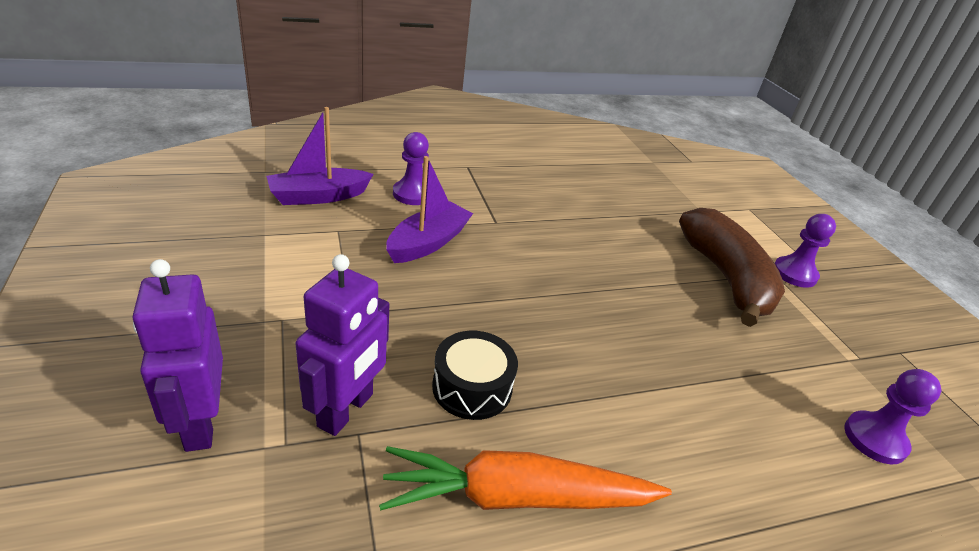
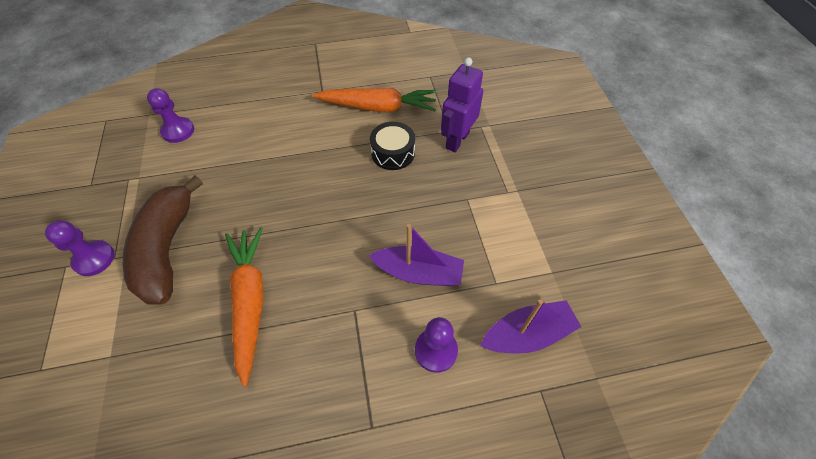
camera: 170 degrees left, 20 degrees up
(200, 423) = (522, 134): purple robot -> none
(428, 243) = (418, 273): purple boat -> purple boat turned 120 degrees counterclockwise
(604, 233) = (250, 302): none -> orange carrot

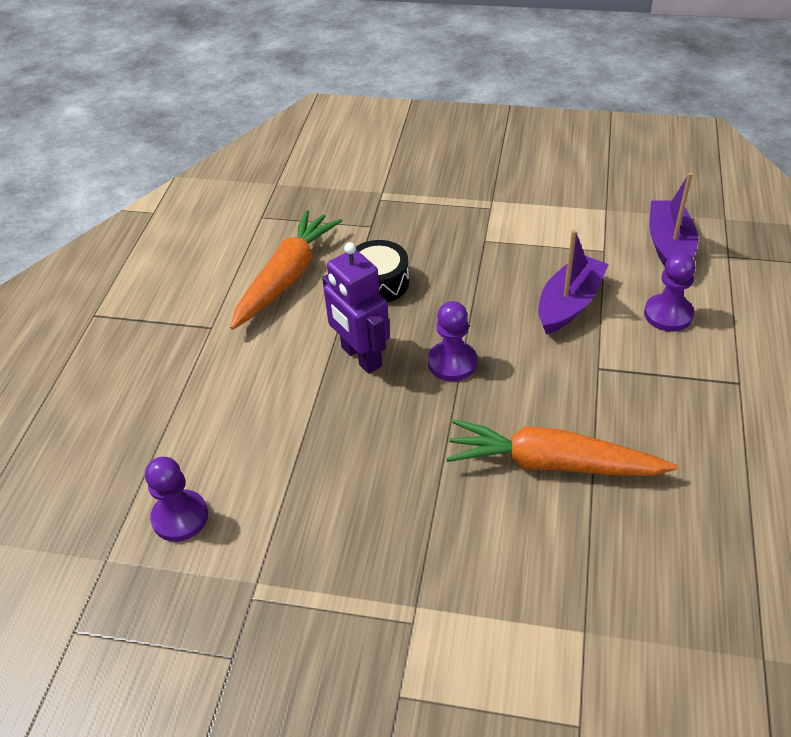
camera: 65 degrees left, 10 degrees down
(94, 259) = (403, 651): purple pawn -> purple pawn (452, 363)
(167, 249) = (426, 549): brown banana -> none
(457, 140) = (391, 224): purple robot -> purple robot (361, 357)

